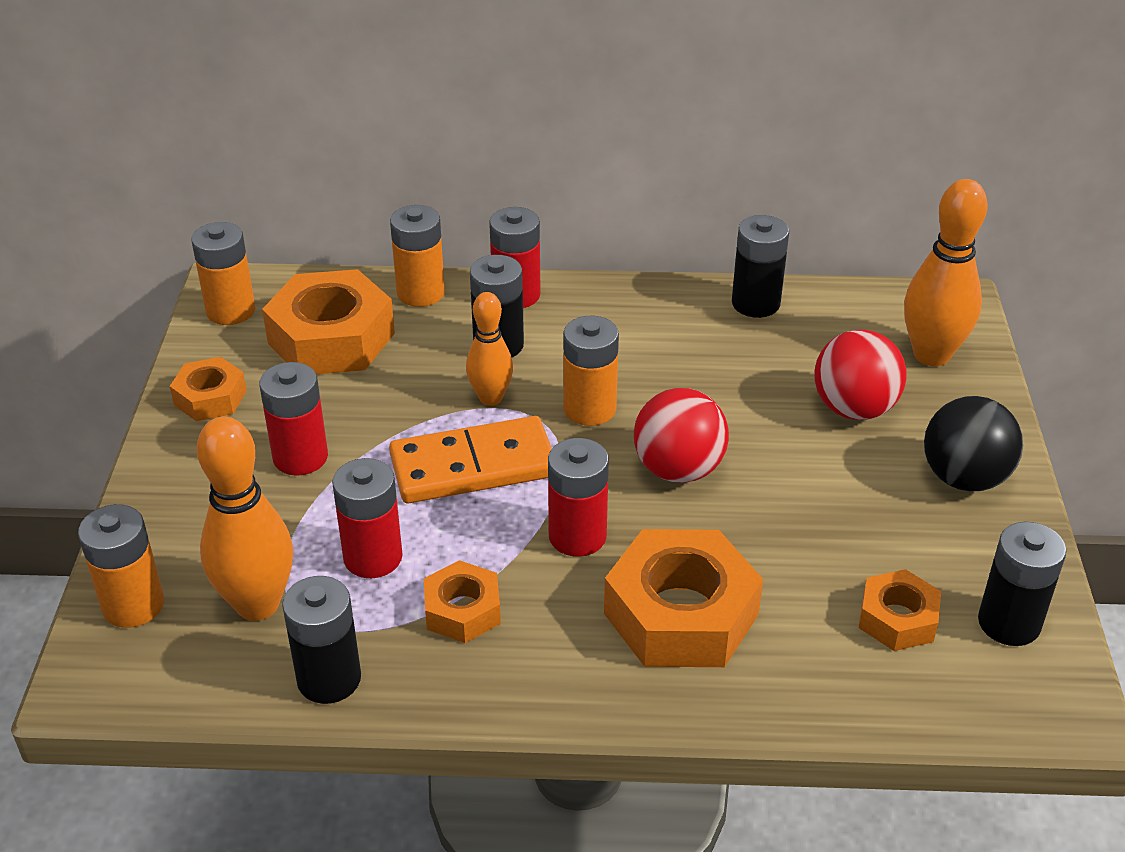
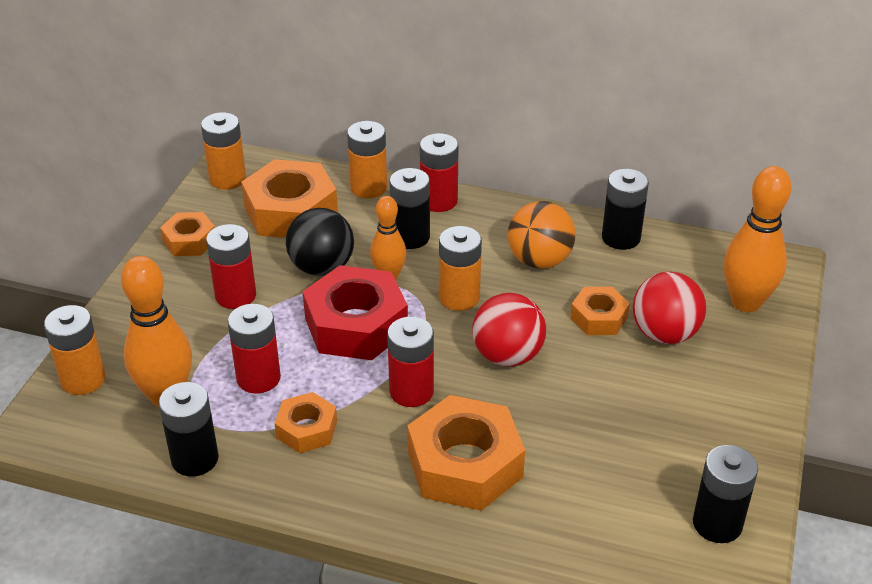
camera: 15 degrees right, 0 degrees up
(473, 466) = (356, 325): orange domino -> red nut
(669, 346) = (539, 260): none -> orange ball
(897, 619) = (629, 502): orange nut -> orange nut (598, 317)
(964, 478) = (730, 404): black ball -> black ball (321, 267)

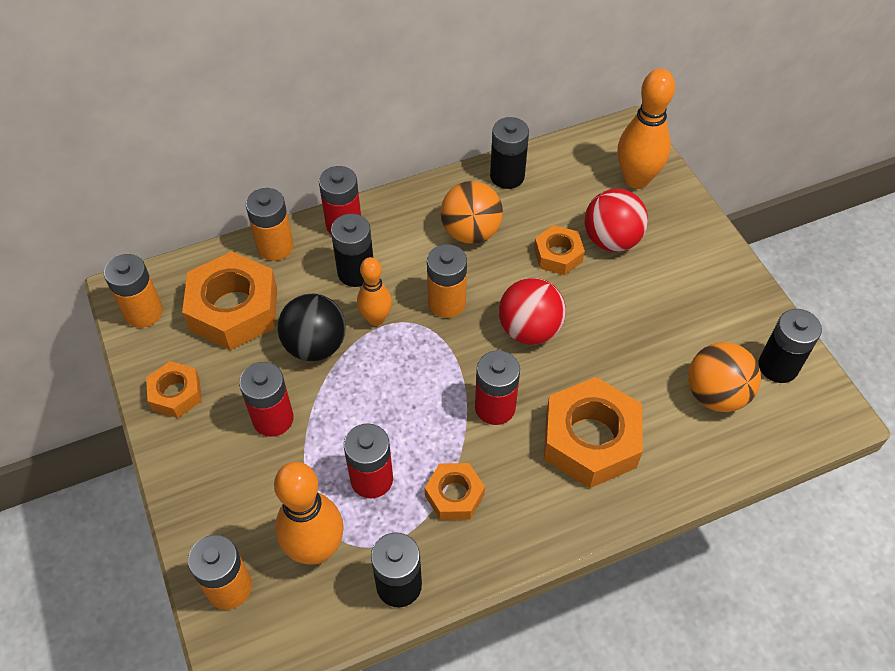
camera: 40 degrees left, 15 degrees up
(356, 325) = (396, 379): red nut -> none
(625, 505) = (715, 394): none -> orange ball

